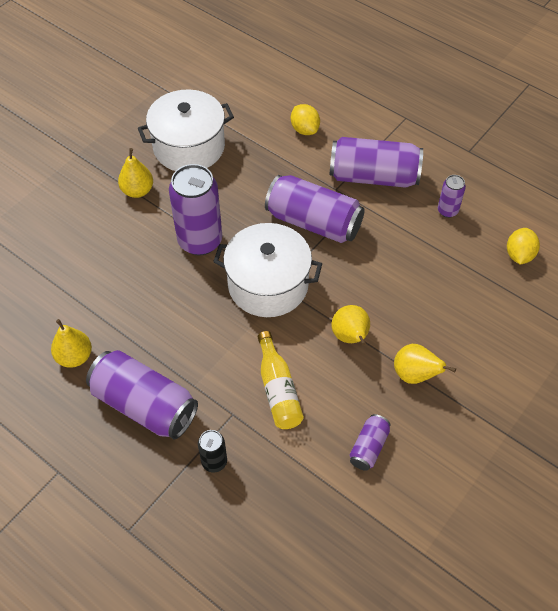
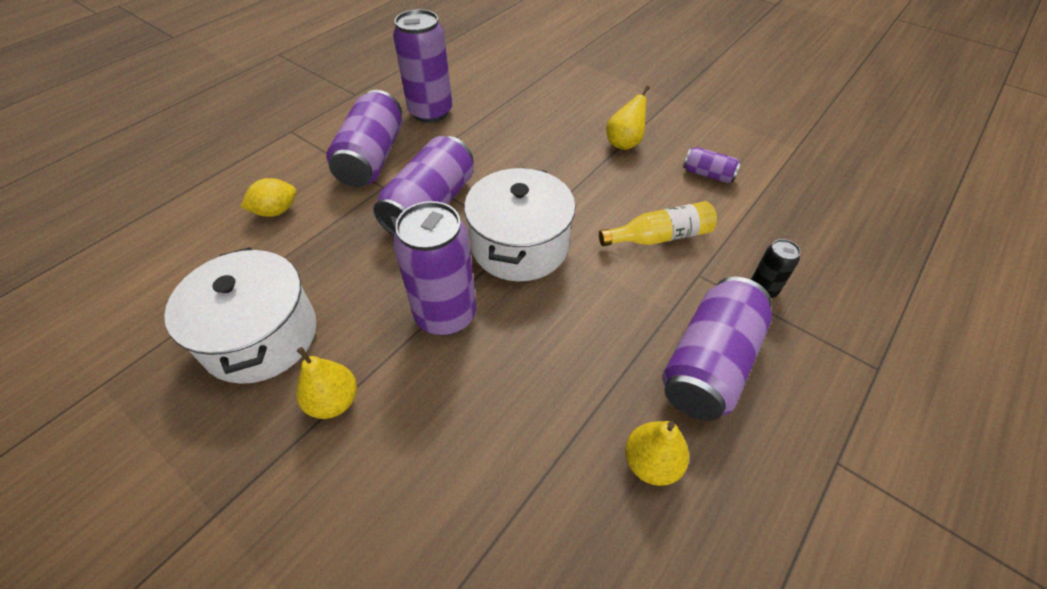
camera: 90 degrees left, 5 degrees down
(350, 337) = (587, 182): yellow pear -> none
(447, 211) = (430, 112): purple can -> purple can, size x2.05
(519, 255) = (489, 78): yellow lemon -> none

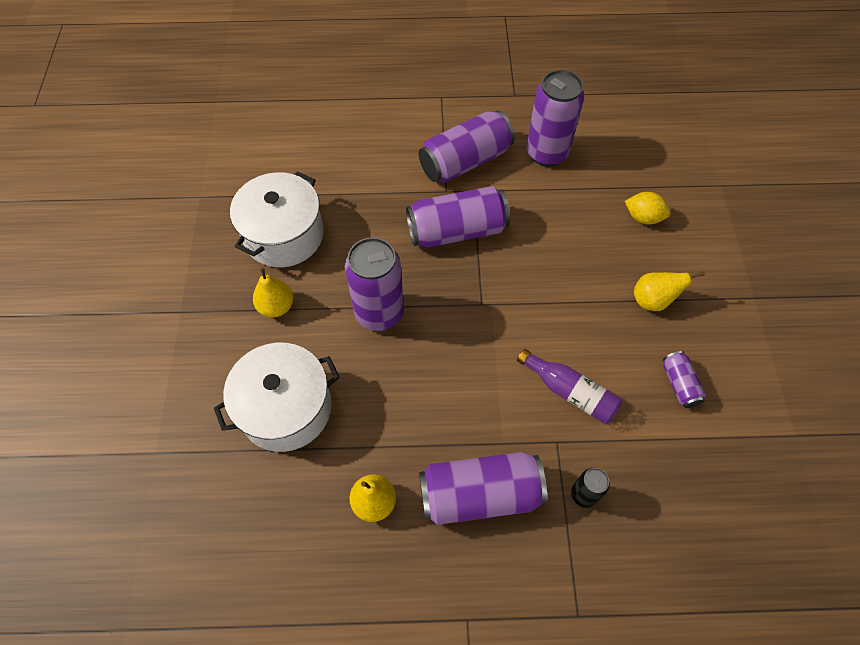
camera: 50 degrees right, 10 degrees up
(276, 211) = (370, 156): yellow lemon -> yellow lemon (643, 217)
(520, 245) = (473, 310): white pot -> white pot (286, 408)
(660, 237) = (570, 392): yellow bottle -> purple bottle

